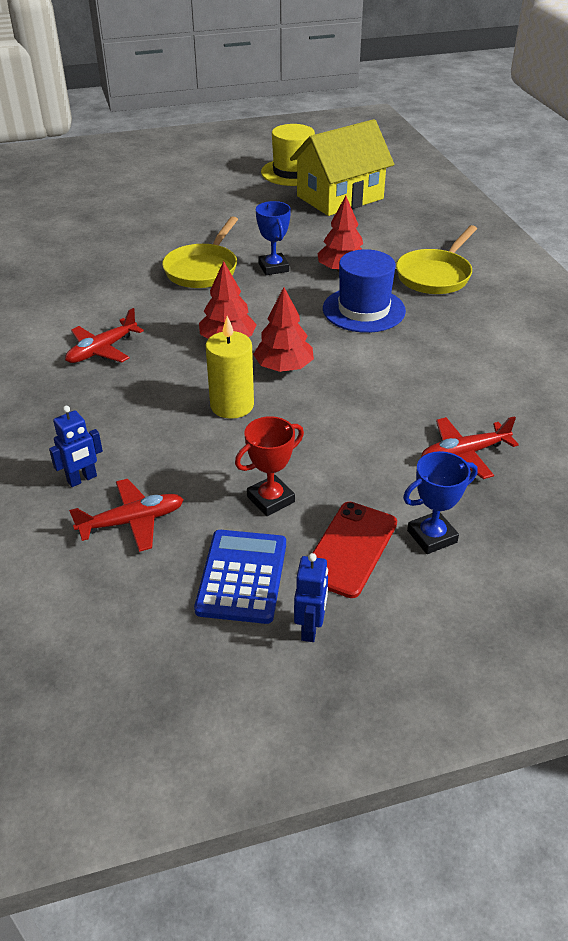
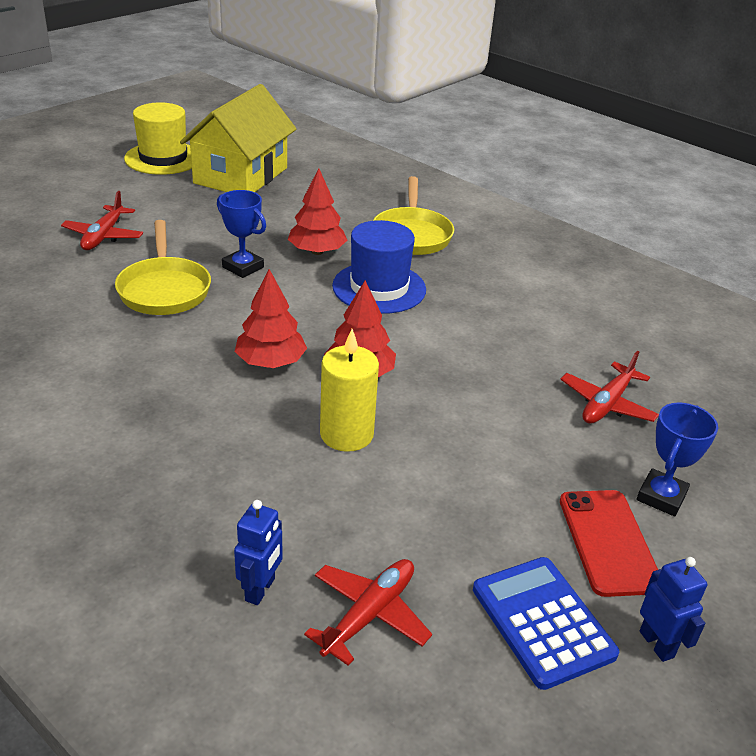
camera: 35 degrees left, 5 degrees down
(102, 350) = (131, 421): red plane -> red plane (103, 236)
(271, 499) = (486, 523): red trophy -> none

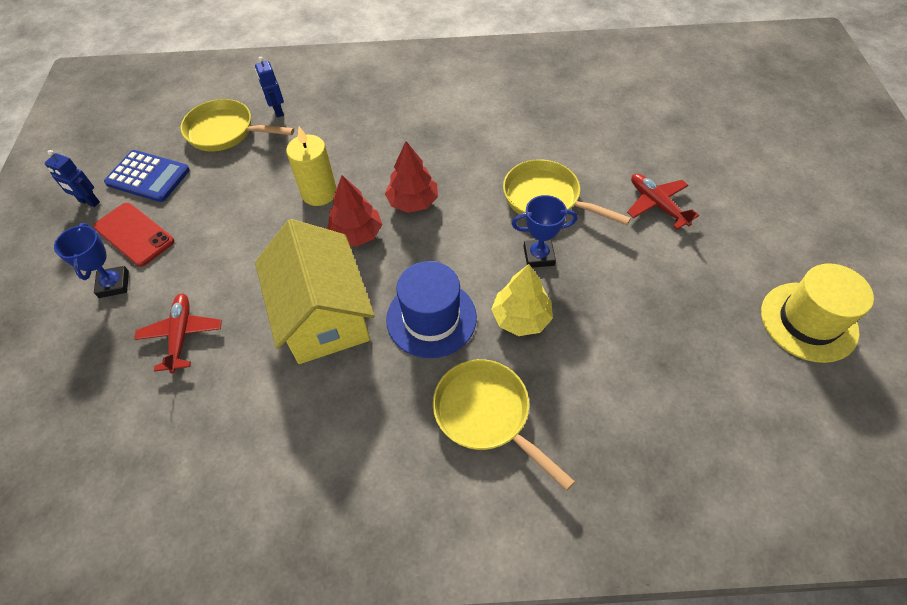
camera: 140 degrees right, 20 degrees up
(241, 175) = (723, 361): yellow house -> yellow house (323, 315)
(317, 251) = (521, 318): red tree -> yellow tree
(369, 614) = (225, 132): red plane -> yellow pan

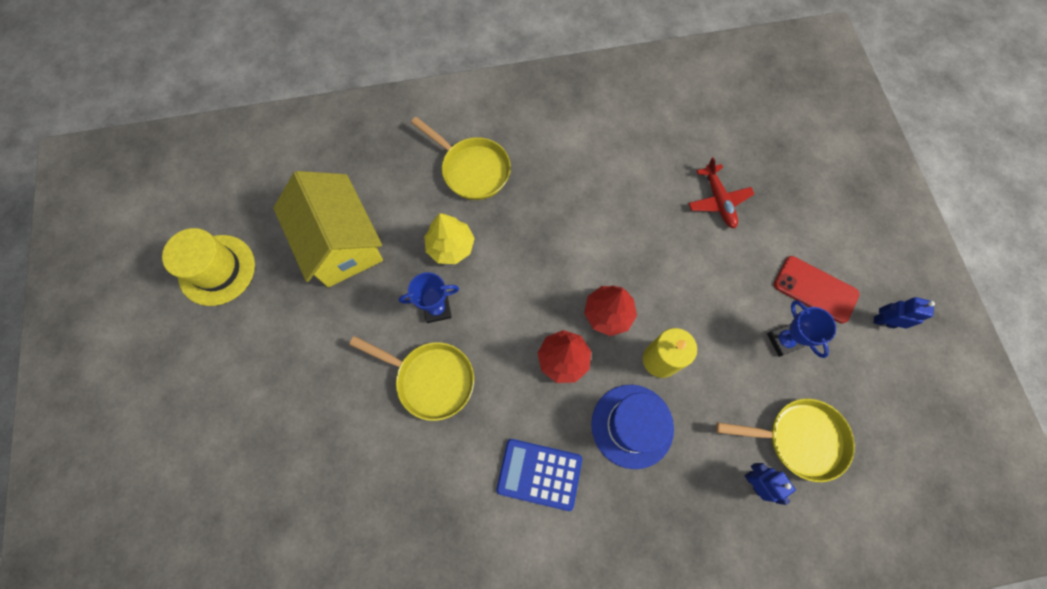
camera: 170 degrees right, 15 degrees up
(114, 284) = (800, 237): blue trophy -> blue trophy (783, 340)
(148, 177) = (845, 361): blue calculator -> blue calculator (539, 474)
(323, 315) = (612, 230): yellow house -> yellow house (341, 243)
(431, 318) = (523, 238): blue hat -> blue hat (632, 426)
(657, 204) = (320, 384): red plane -> none

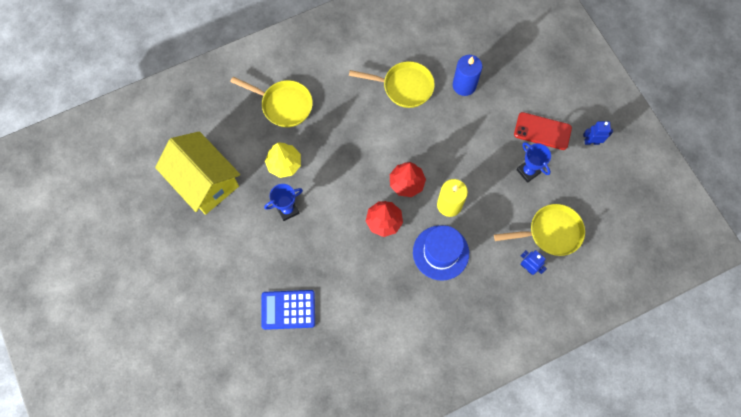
camera: 15 degrees left, 0 degrees up
(217, 270) = (120, 223): yellow hat -> none
(430, 379) = (297, 258): yellow pan -> yellow pan (404, 87)
(539, 474) = (387, 299): blue calculator -> blue calculator (288, 309)
(718, 201) = (464, 85): red plane -> blue candle

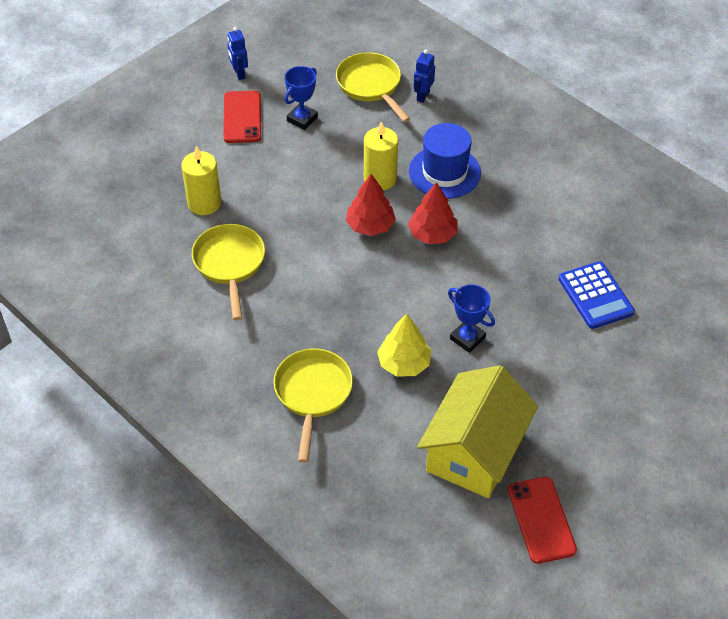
camera: 110 degrees left, 20 degrees down
(143, 200) = (541, 520): none -> red phone
(464, 85) = (204, 203): blue candle -> yellow candle

